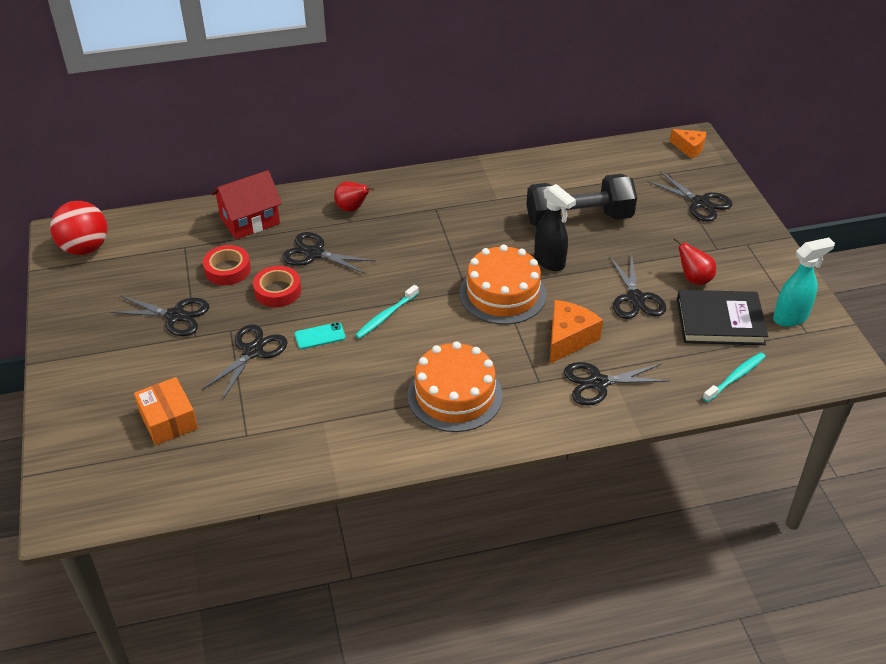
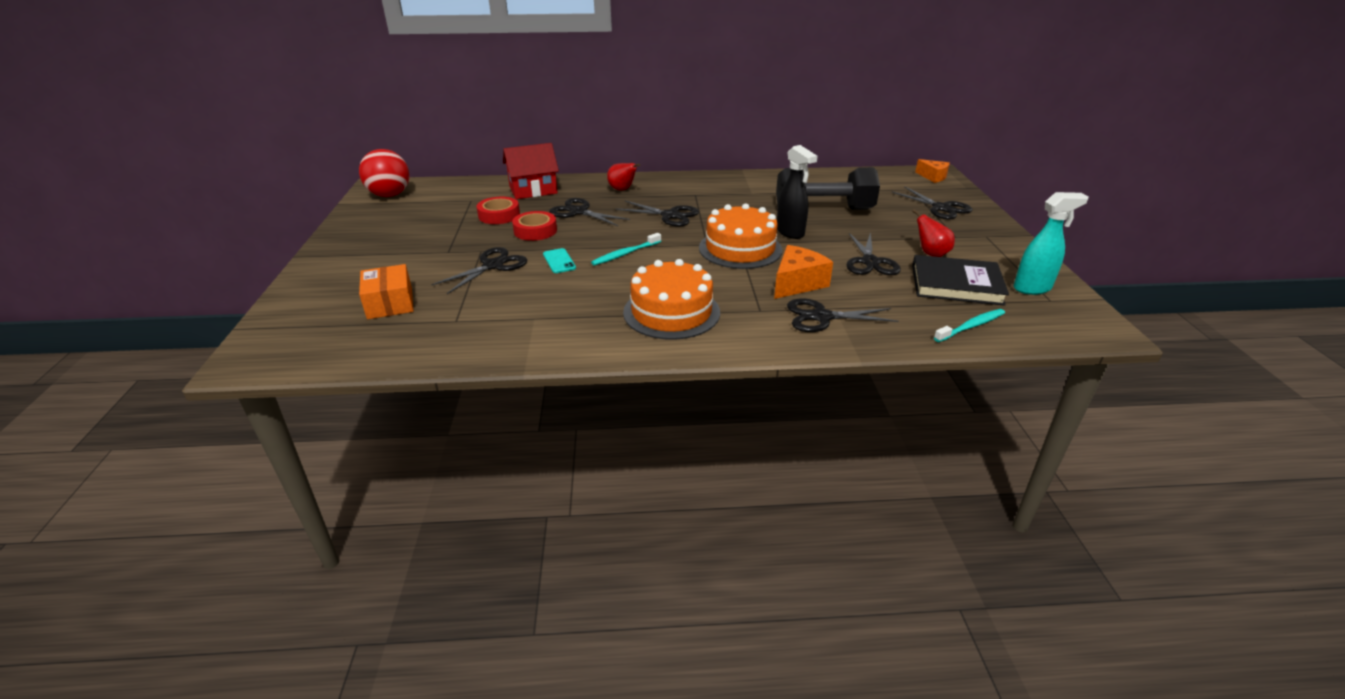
camera: 10 degrees right, 10 degrees down
(175, 316) = (438, 238): black scissors -> black scissors (670, 215)
(320, 336) = (559, 261): turquoise phone -> turquoise phone turned 75 degrees clockwise

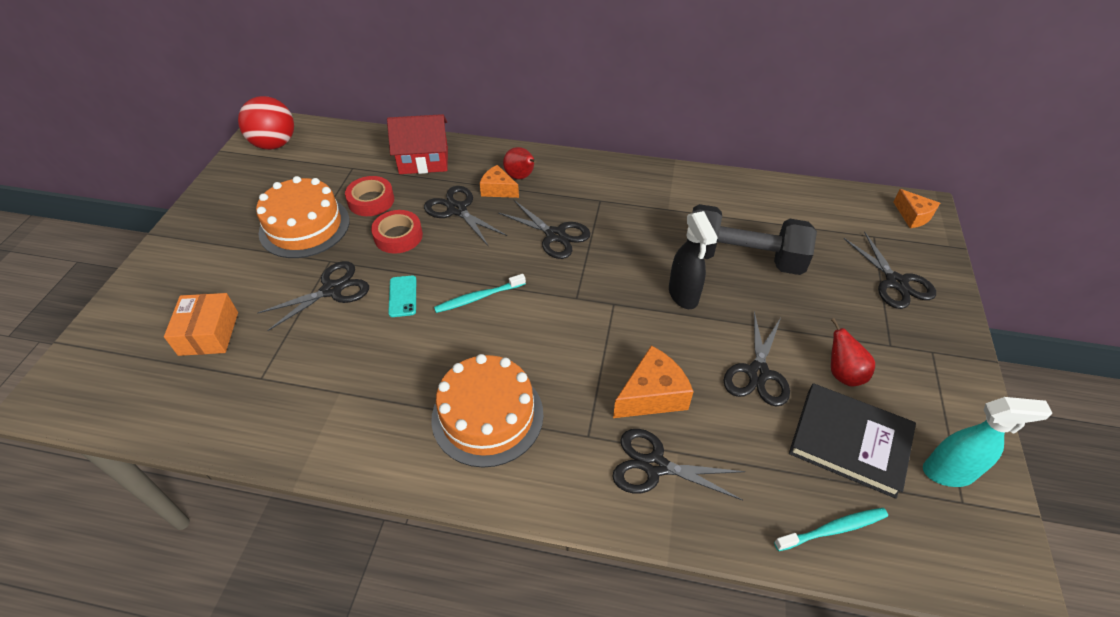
camera: 15 degrees right, 15 degrees up
(607, 198) = (498, 190): none -> orange cheese
(740, 249) = (611, 314): orange cake -> orange cake (304, 226)

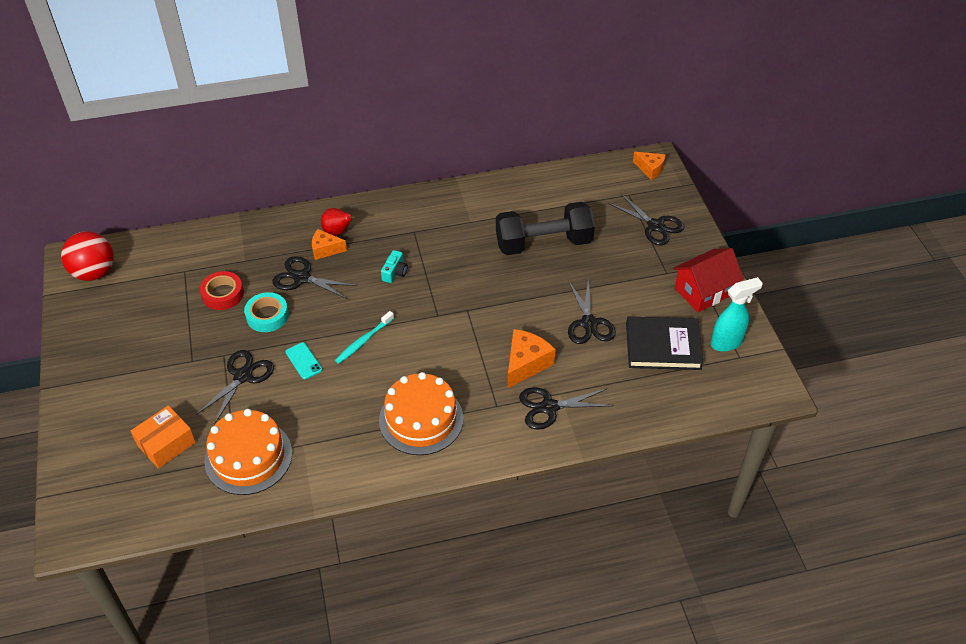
camera: 25 degrees left, 0 degrees up
(209, 333) = (166, 444): orange box -> orange box turned 75 degrees clockwise
(304, 226) = (180, 335): orange cake -> orange cake (248, 457)
(398, 236) = (267, 316): red tape -> turquoise tape
(423, 160) = (244, 244): red house -> red house (703, 291)
(555, 235) = (395, 272): black scissors -> turquoise camera
(683, 295) = (514, 286): black spray bottle -> none
(833, 529) = (671, 402): turquoise toothbrush -> none
(842, 373) = (643, 303): red pear -> none

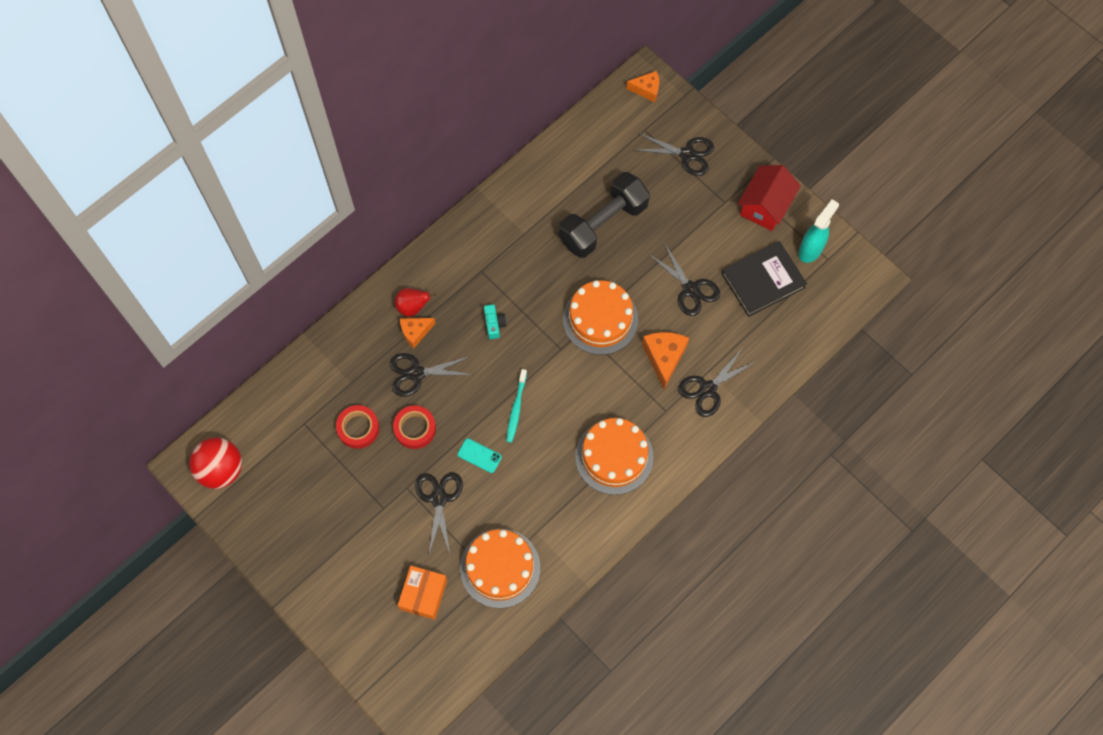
camera: 30 degrees left, 20 degrees up
(267, 316) = (415, 429): turquoise tape -> red tape
(489, 309) = (600, 319): none -> orange cake

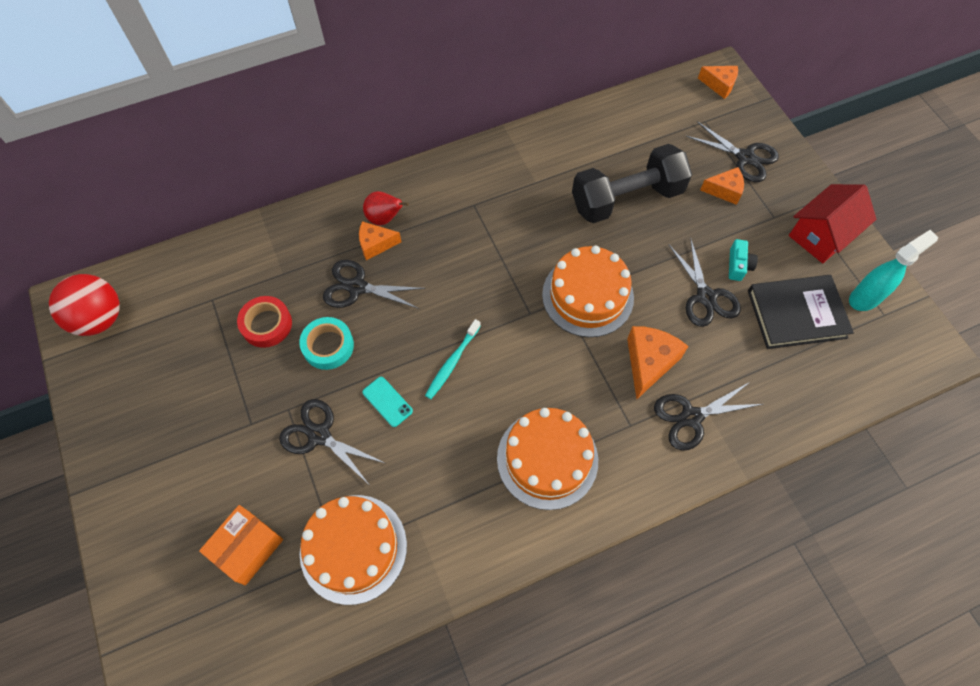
camera: 20 degrees right, 5 degrees down
(415, 429) = (328, 346): red tape -> turquoise tape
(439, 498) = (319, 435): black scissors -> black scissors turned 75 degrees counterclockwise
(494, 324) = (465, 263): turquoise camera -> turquoise camera (738, 265)
(679, 191) = (724, 190): none -> orange cheese

